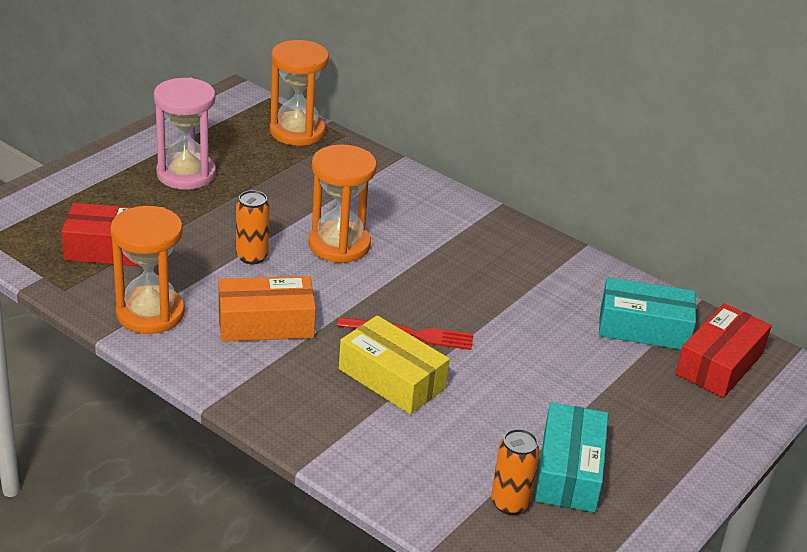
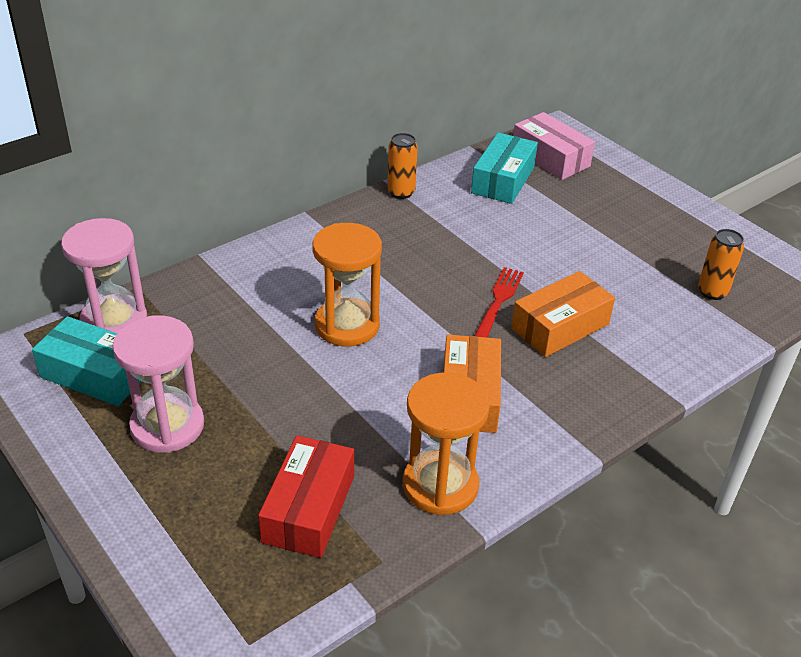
camera: 75 degrees left, 5 degrees up
(252, 257) = (352, 391): orange can -> orange can (401, 192)
(297, 132) = (114, 322): orange hourglass -> pink hourglass
(392, 378) = (560, 326): yellow box -> orange box
(569, 471) = (674, 255): turquoise box -> turquoise box (95, 374)
(719, 364) = (550, 158): red box -> pink box

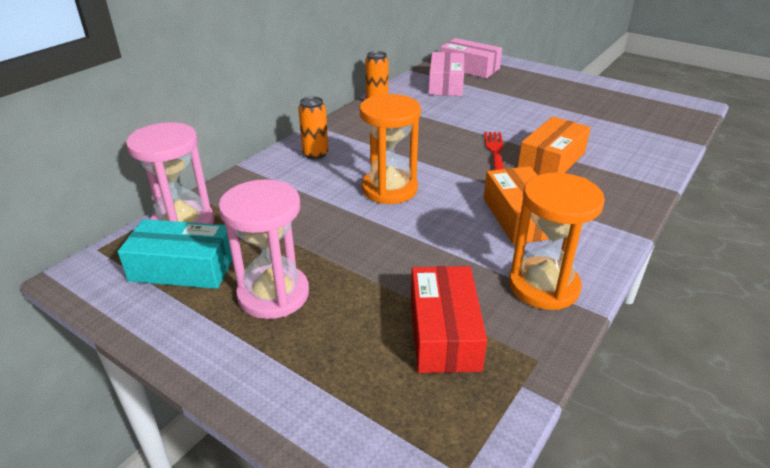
camera: 15 degrees left, 5 degrees down
(503, 180) = (445, 84): turquoise box -> pink box
(712, 292) = (637, 122): orange can -> orange can (315, 154)

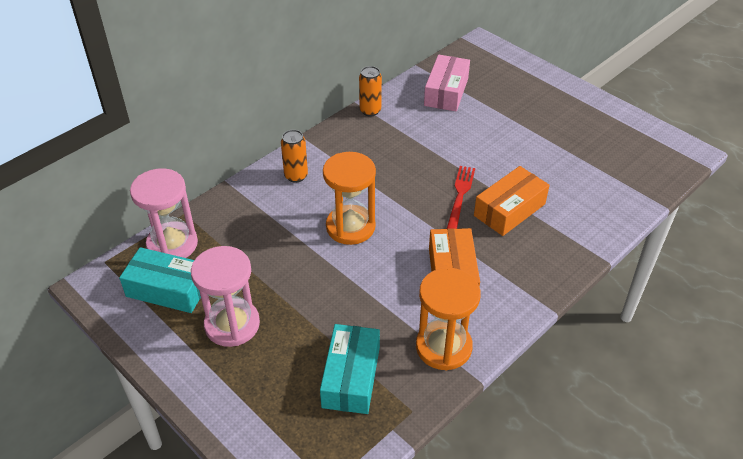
camera: 10 degrees right, 10 degrees up
(444, 332) = (351, 377): red box -> turquoise box
(469, 68) = (479, 69): pink box -> none

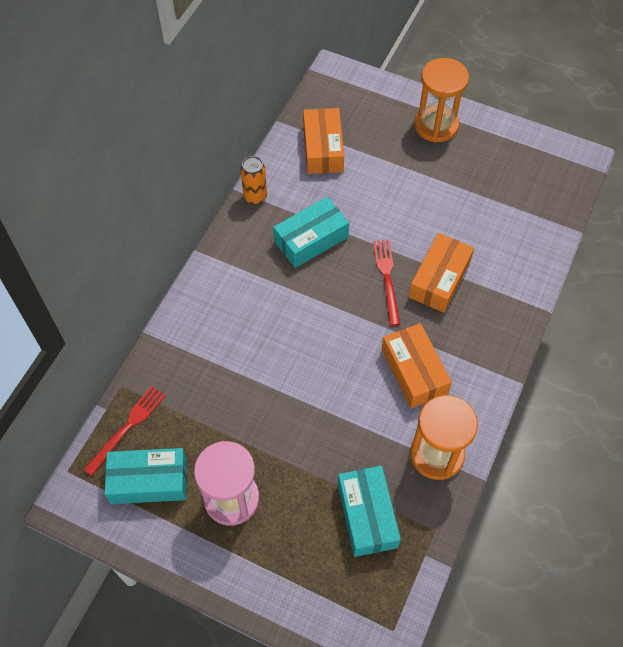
camera: 20 degrees left, 15 degrees up
(172, 244) = (127, 427): pink hourglass -> red fork
(296, 176) = (215, 304): orange can -> none
(350, 227) = (296, 348): orange hourglass -> orange hourglass (436, 125)
(404, 151) = (311, 239): none -> turquoise box
(446, 92) = (323, 149): pink box -> orange box

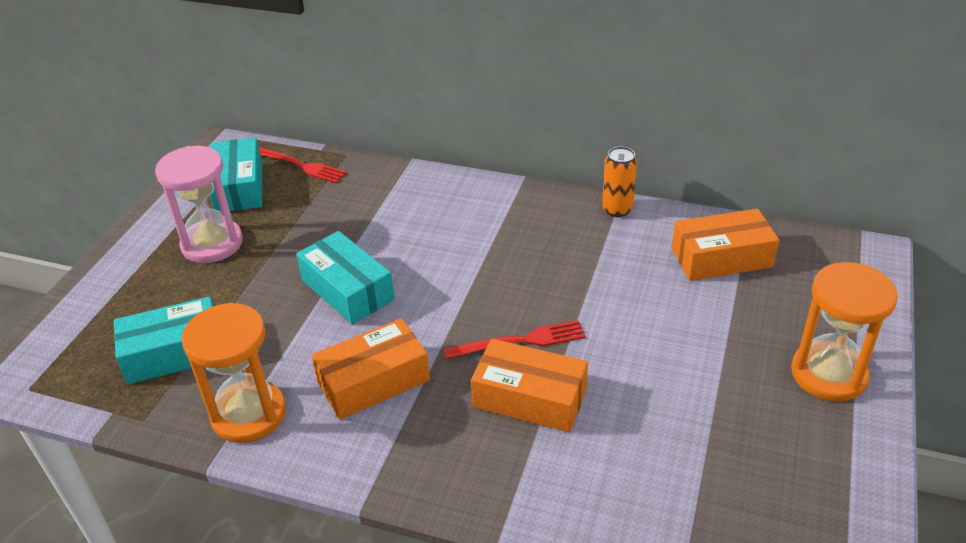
camera: 85 degrees right, 20 degrees down
(311, 239) = (565, 263): turquoise box -> turquoise box (347, 290)

